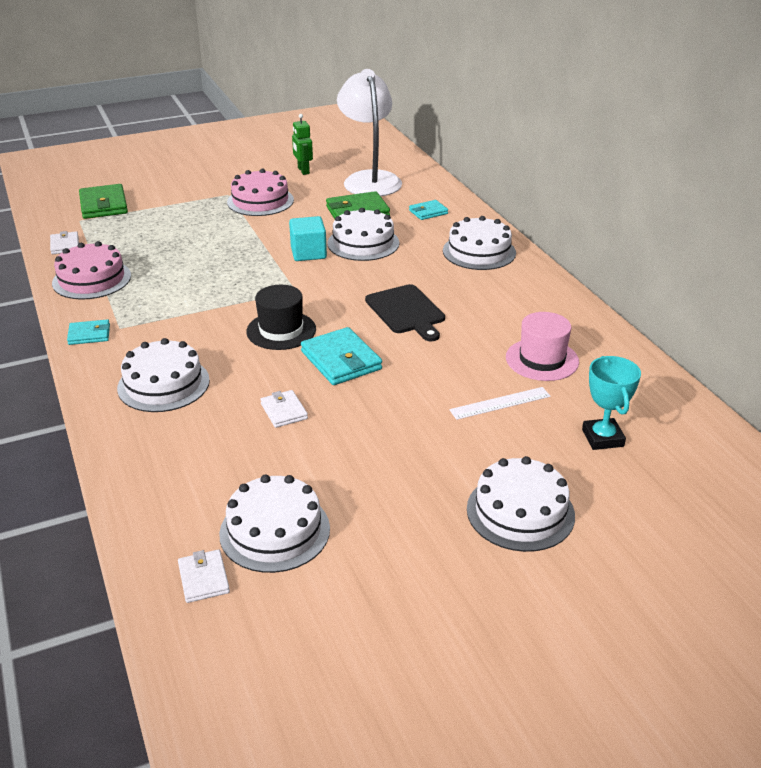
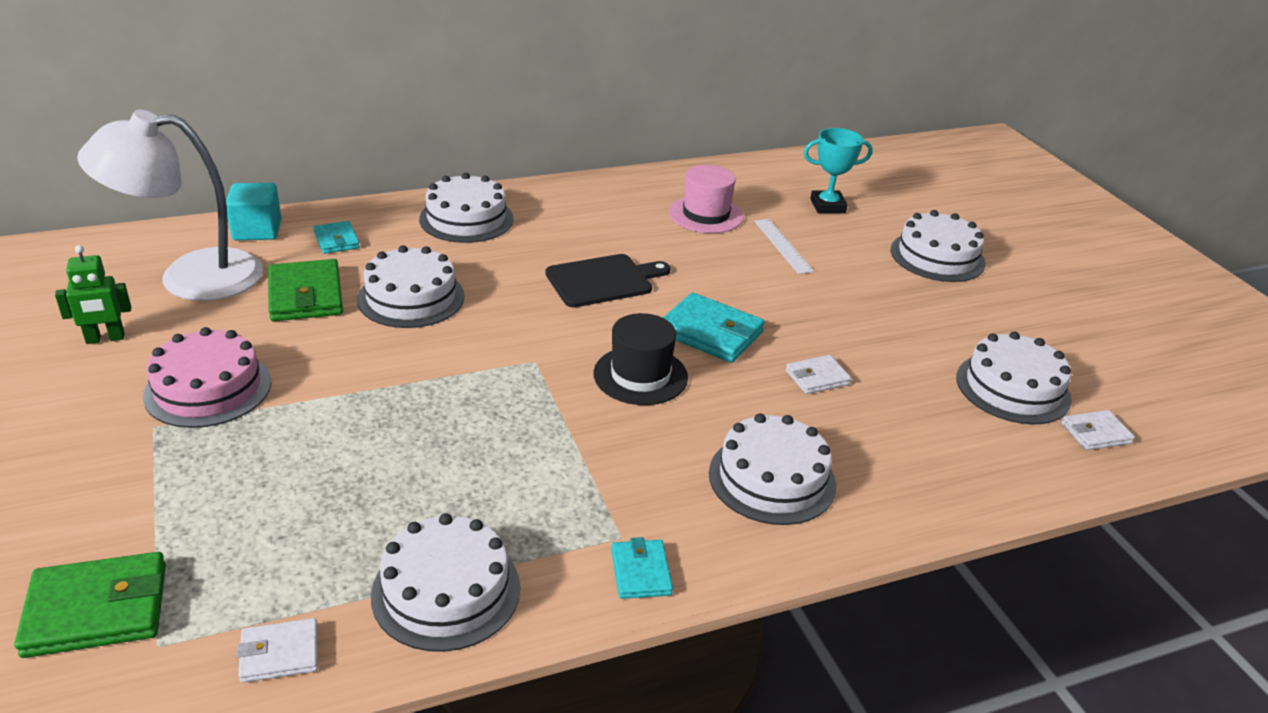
camera: 90 degrees left, 0 degrees up
(92, 279) = (446, 591): pink cake -> white cake
(308, 253) = (425, 345): turquoise cube -> turquoise cube (257, 230)
(341, 360) = (710, 333): turquoise wallet -> turquoise wallet turned 60 degrees clockwise

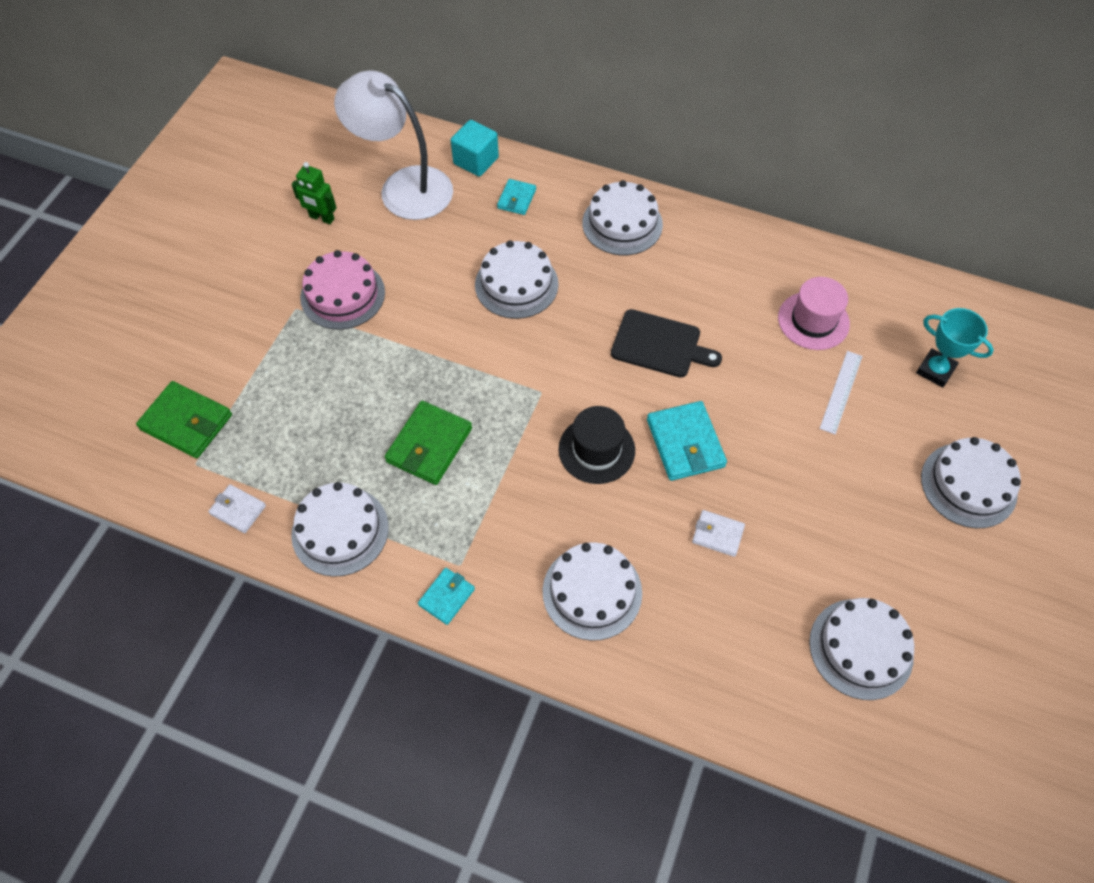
camera: 45 degrees right, 25 degrees up
(305, 295) = (455, 244): green wallet -> green wallet (429, 445)
(1095, 433) = (875, 732): white wallet -> none

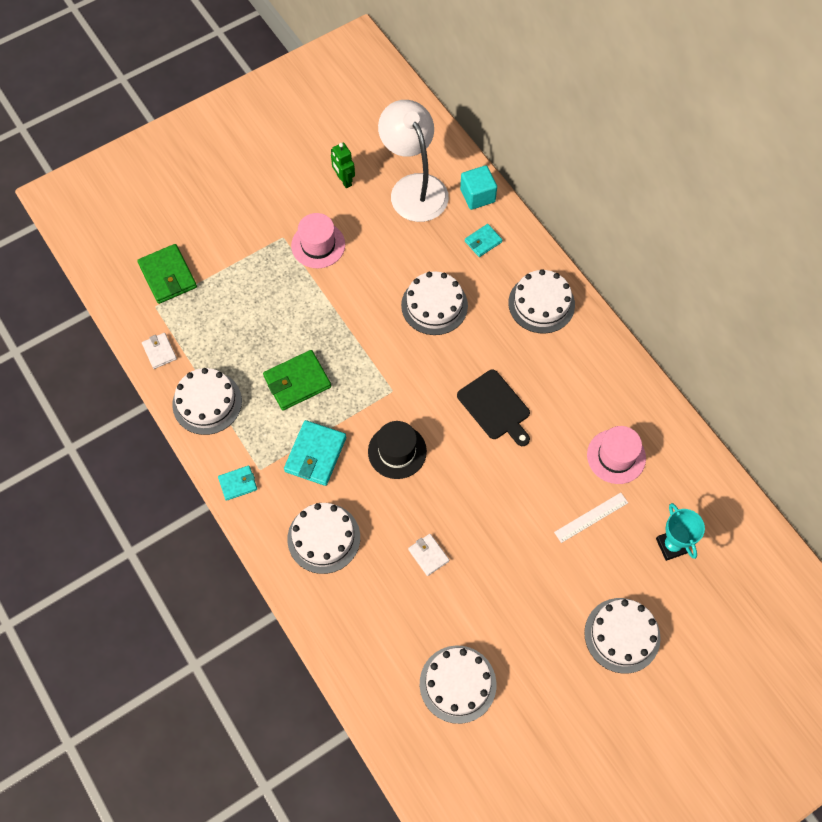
camera: 35 degrees right, 5 degrees up
(343, 295) = (318, 245): pink cake -> pink hat
(685, 443) = (456, 484): turquoise wallet -> turquoise wallet (315, 454)

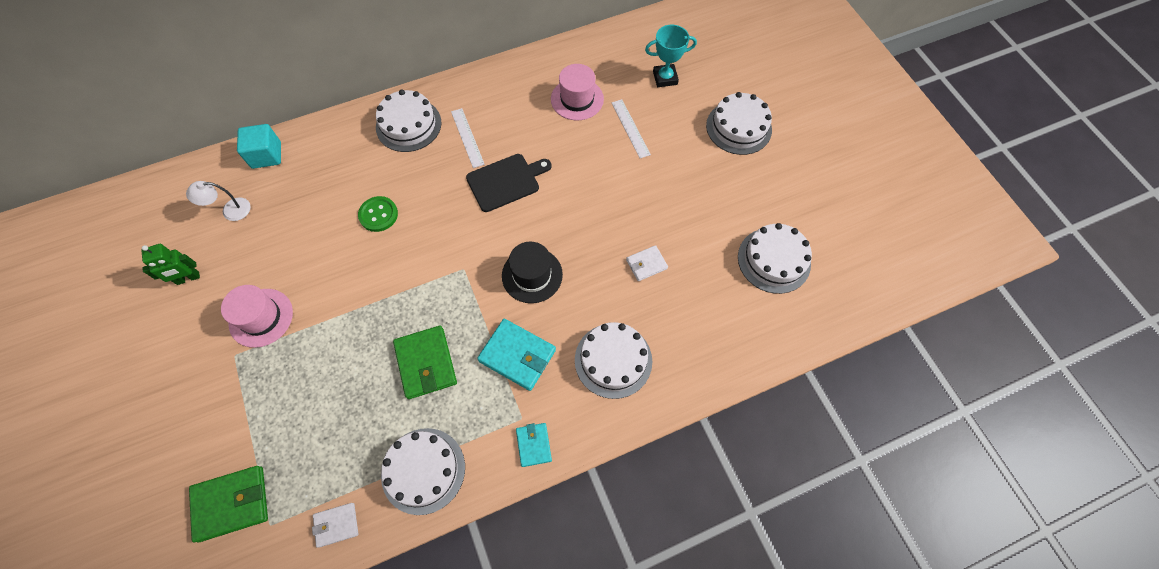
camera: 80 degrees left, 0 degrees up
(414, 187) = (230, 210): white lamp -> white lamp, size x0.43
(434, 305) = (378, 215): white cake -> green button
(483, 241) = (322, 160): turquoise wallet -> none
(539, 360) = (467, 137): none -> white ruler

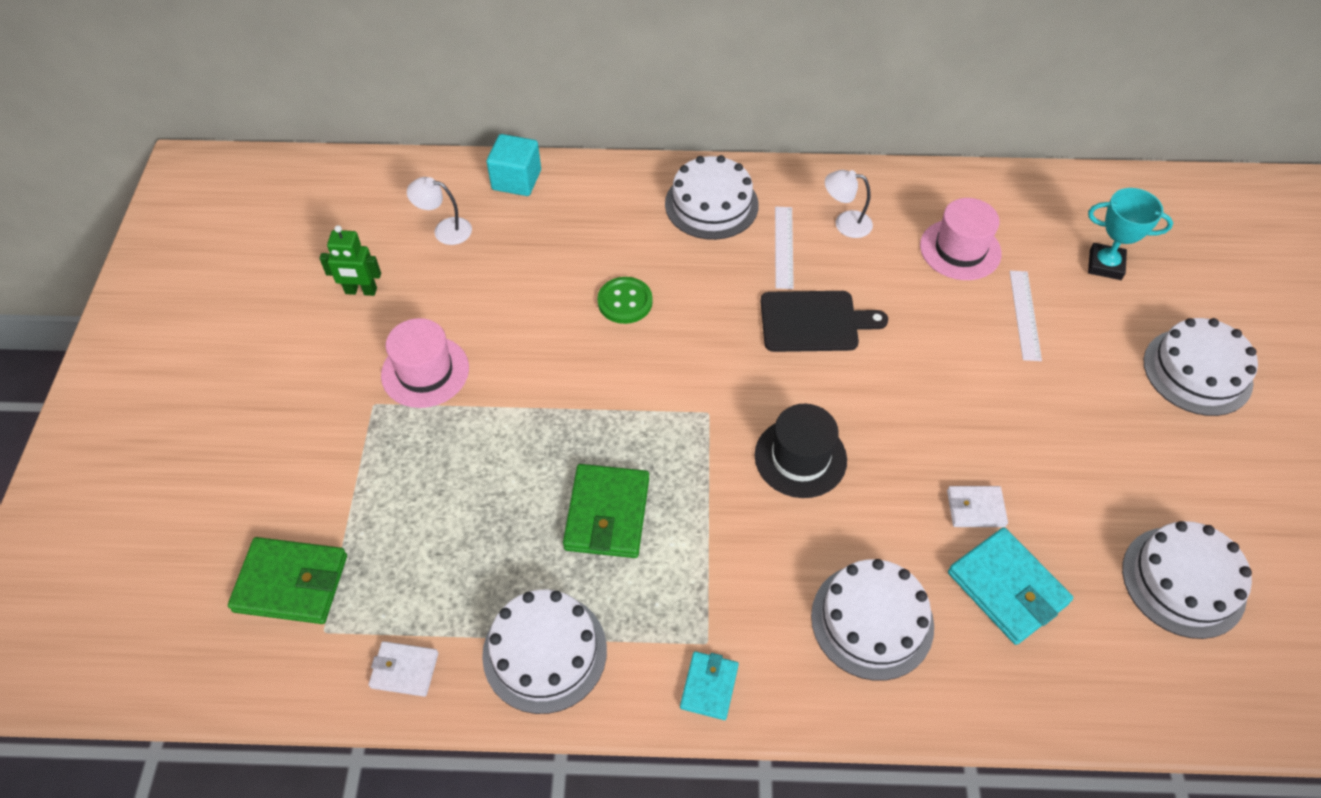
camera: 25 degrees right, 10 degrees down
(500, 107) = (845, 223): none -> white lamp
(517, 355) = (735, 556): turquoise wallet -> turquoise wallet (1007, 588)

